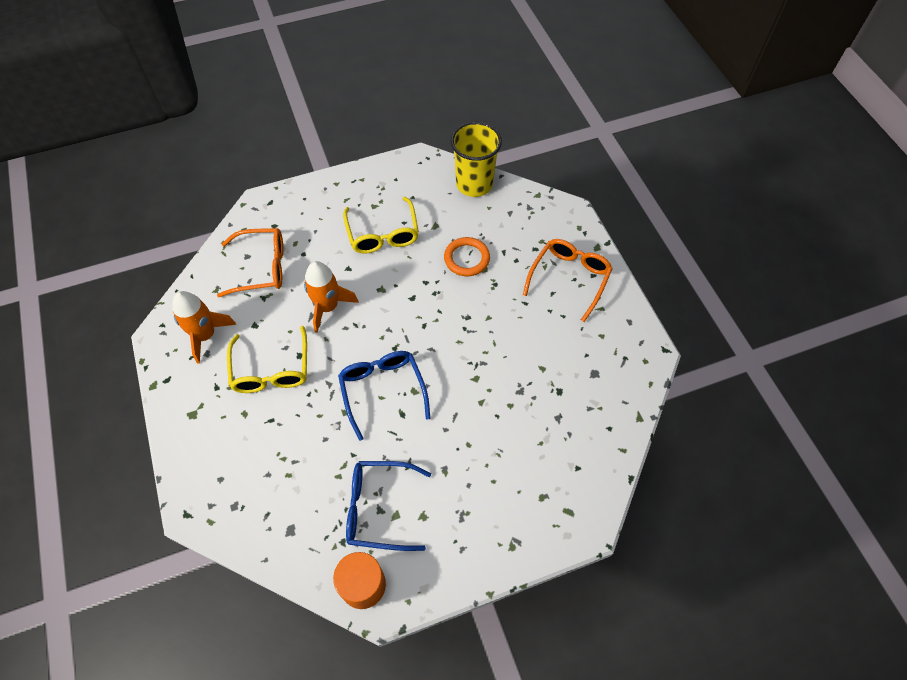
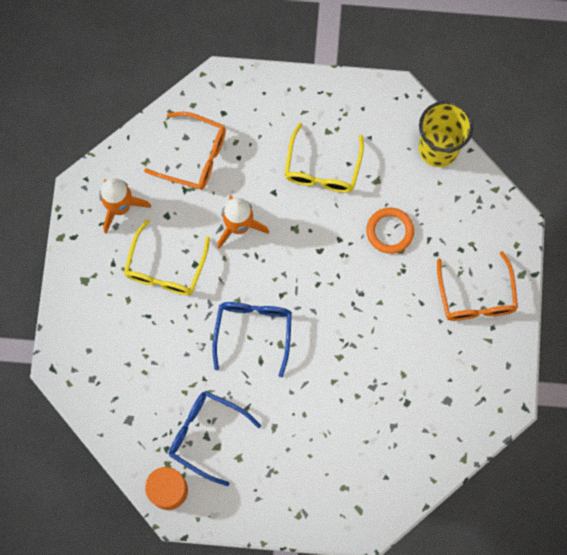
camera: 25 degrees right, 15 degrees up
(569, 278) = (476, 296): orange glasses -> orange glasses turned 120 degrees clockwise

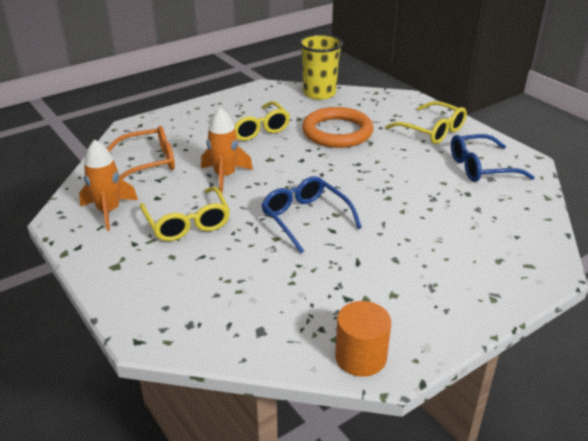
camera: 40 degrees left, 40 degrees down
(206, 435) = (346, 297): blue glasses -> blue glasses (481, 167)
(389, 231) = (337, 132): orange ring -> orange ring, size x1.68
(476, 296) = (432, 131): orange glasses -> yellow glasses

